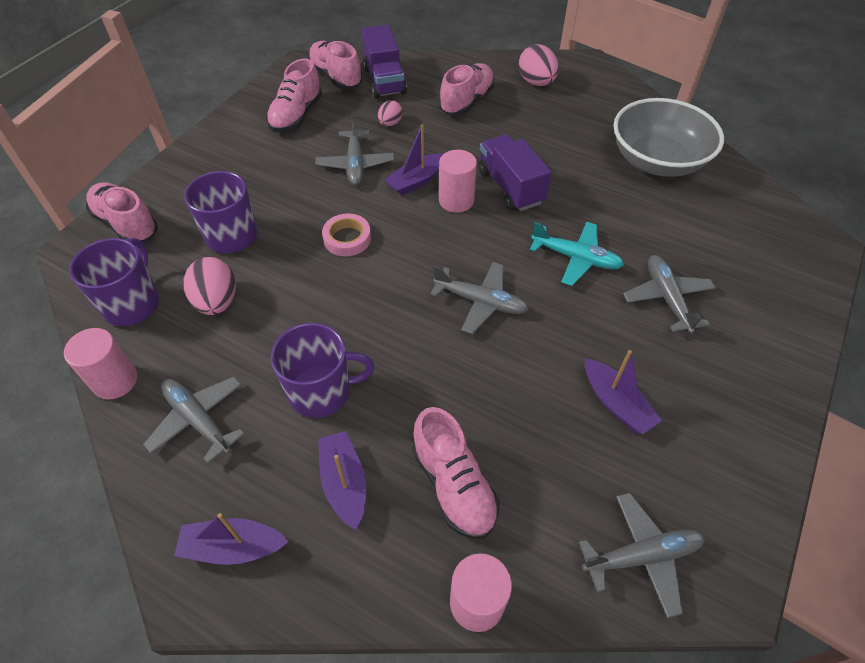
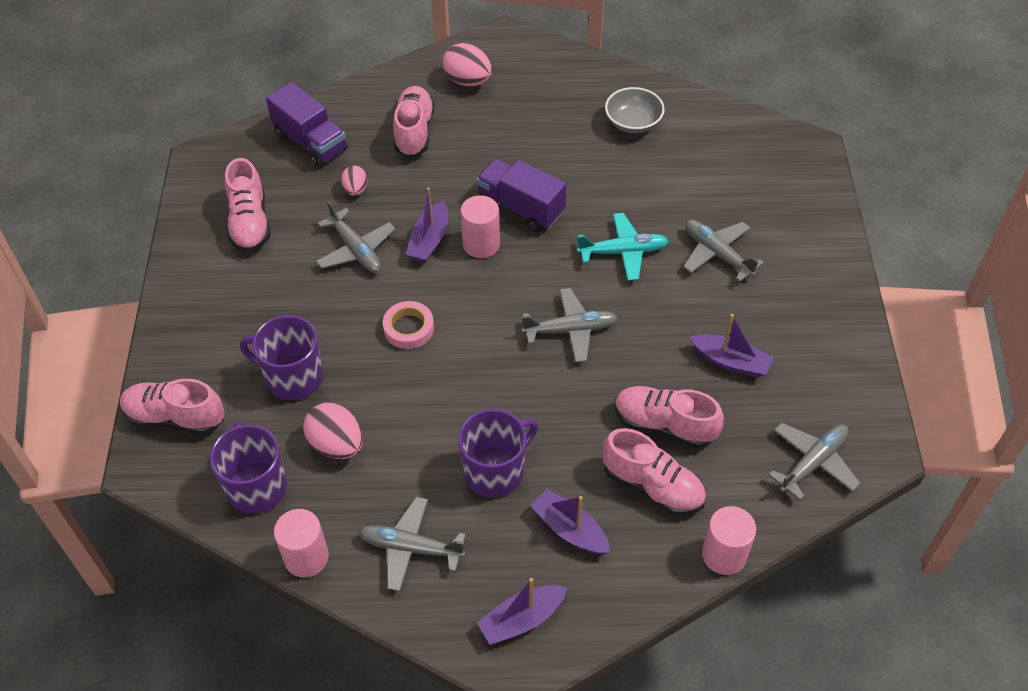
camera: 30 degrees left, 0 degrees up
(336, 77) = (254, 159): pink shoe -> pink shoe (664, 425)
(657, 161) = (633, 123): grey bowl -> grey bowl, size x0.55

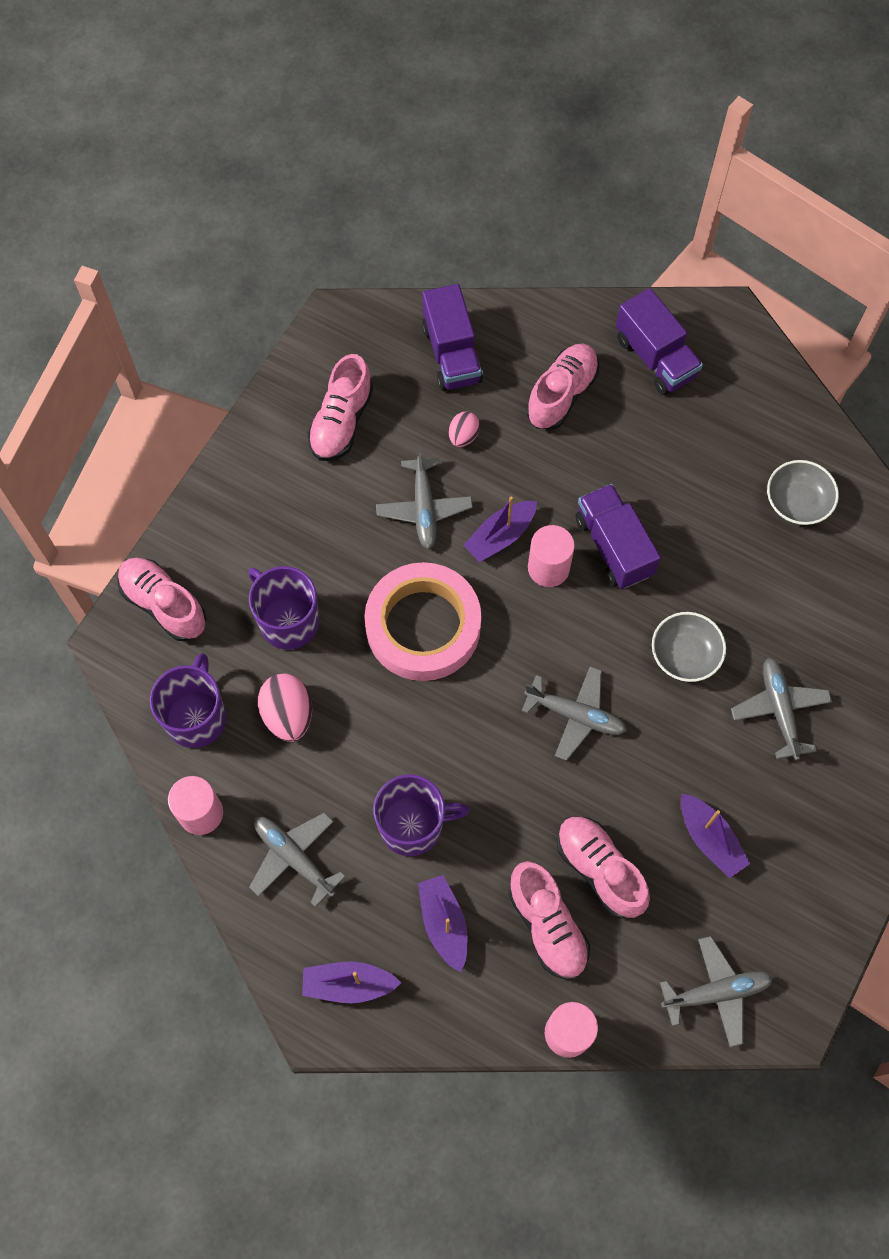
camera: 30 degrees right, 15 degrees up
(409, 328) = (423, 626): pink tape -> pink tape, size x2.10
(468, 81) = (655, 357): pink egg -> purple truck
(623, 252) = (684, 655): turquoise plane -> grey bowl

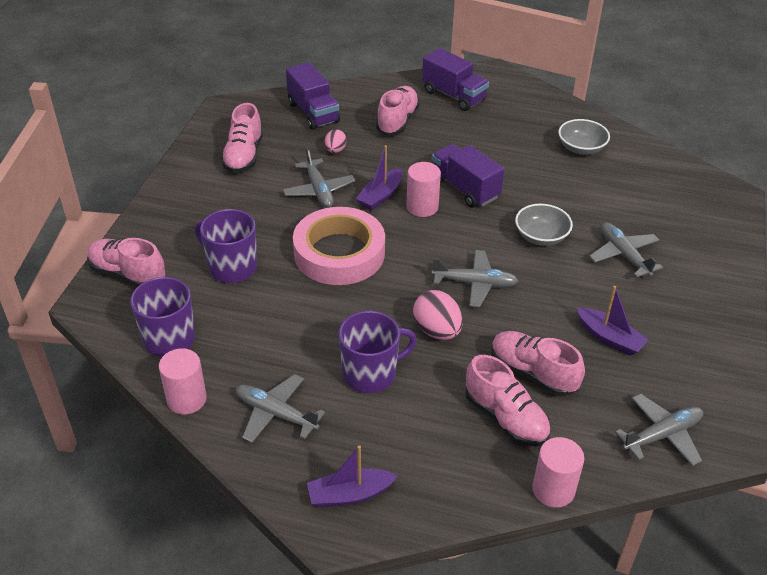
camera: 15 degrees left, 25 degrees down
(288, 715) = (246, 323): pink egg -> pink egg (437, 331)
(444, 923) = (419, 434): purple boat -> none

